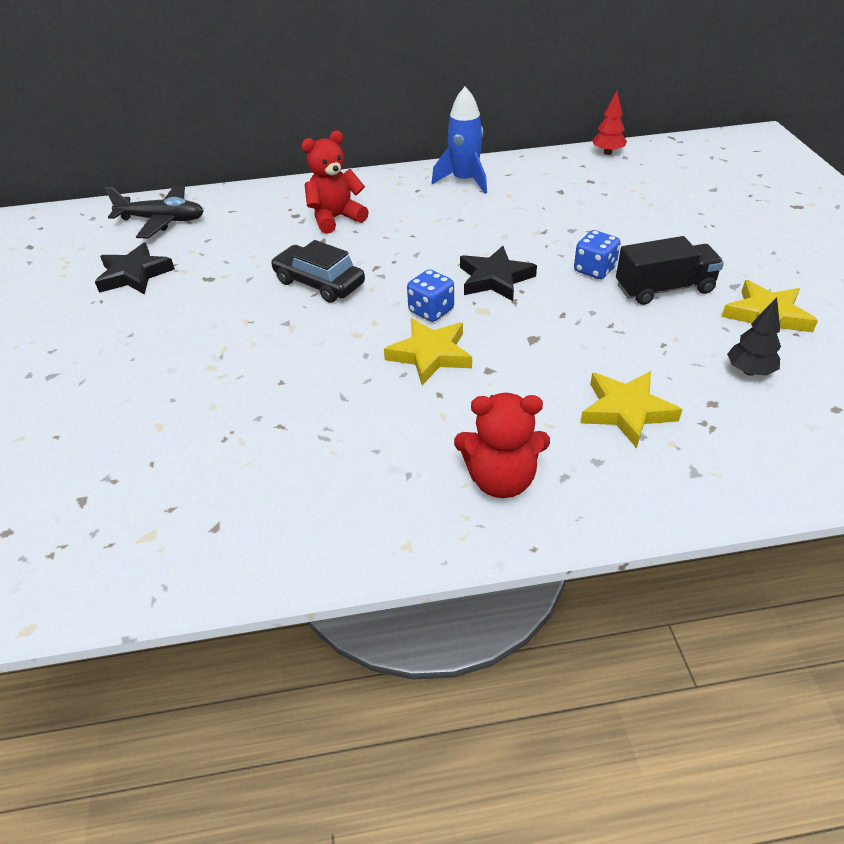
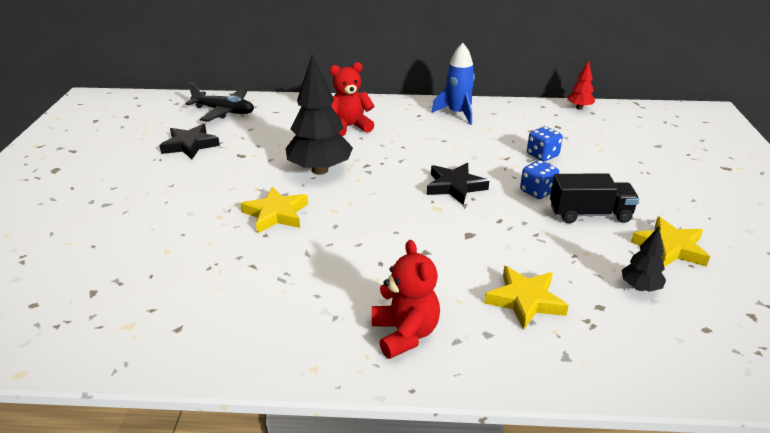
camera: 10 degrees right, 10 degrees down
(319, 283) = (320, 170): black car -> black tree
(430, 355) = (384, 233): yellow star -> yellow star (276, 214)
(431, 311) = (397, 202): blue dice -> blue dice (542, 155)
(501, 479) = (405, 334): red teddy bear -> red teddy bear turned 120 degrees counterclockwise

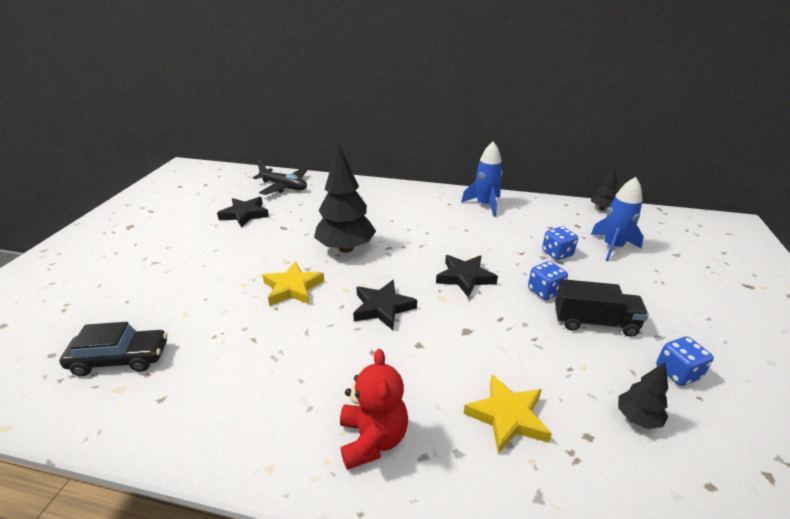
camera: 10 degrees right, 0 degrees up
(115, 299) = (120, 358): none -> black car
(349, 127) = (385, 209): red teddy bear -> none
(378, 223) = (382, 307): none -> black star
(579, 107) = (601, 209): red tree -> black tree
(596, 144) = (612, 247): none -> blue rocket
(670, 247) = (677, 372): yellow star -> blue dice

